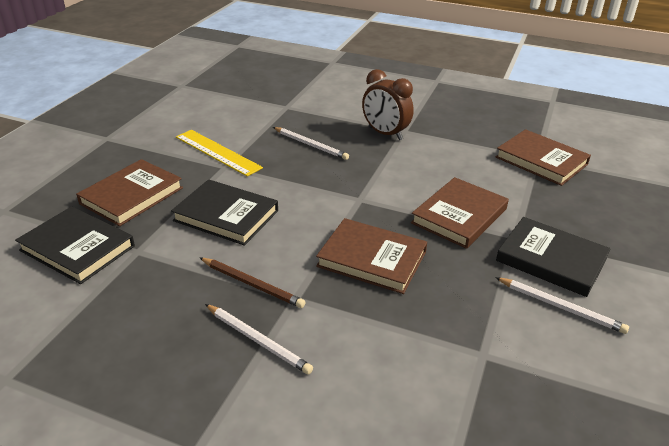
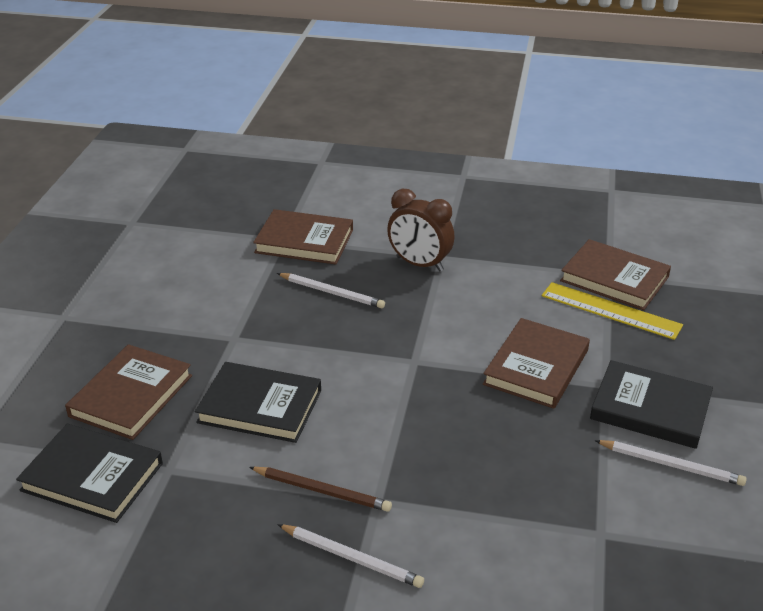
camera: 10 degrees left, 0 degrees up
(217, 152) = (217, 319): yellow ruler -> yellow ruler (610, 310)
(372, 259) = (450, 438): brown book -> brown book (304, 241)

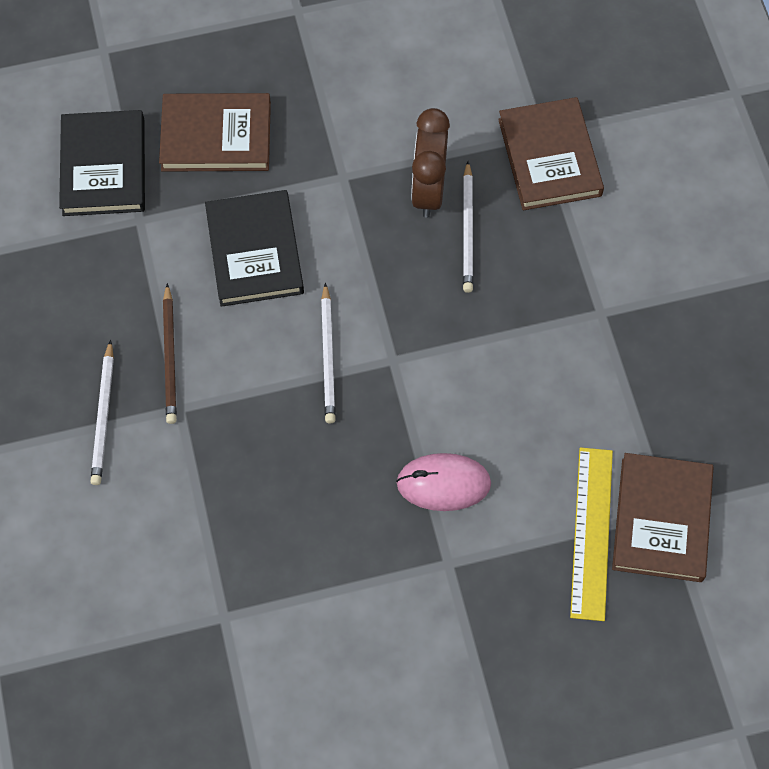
camera: 65 degrees right, 30 degrees up
(419, 264) = (572, 295): brown clock -> brown clock (428, 190)
(536, 367) = (443, 483): brown book -> pink mouse
(650, 409) = (430, 619): black book -> none
(671, 465) = (350, 660): white pencil -> white pencil (328, 356)

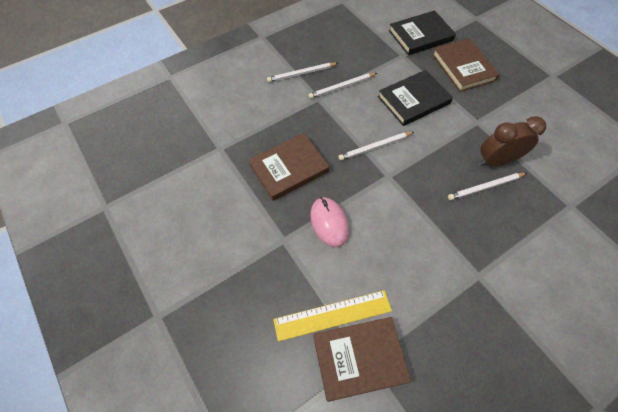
camera: 70 degrees right, 5 degrees down
(170, 357) = (342, 87): brown pencil -> white pencil
(549, 157) = (560, 215): brown book -> brown book (289, 168)

